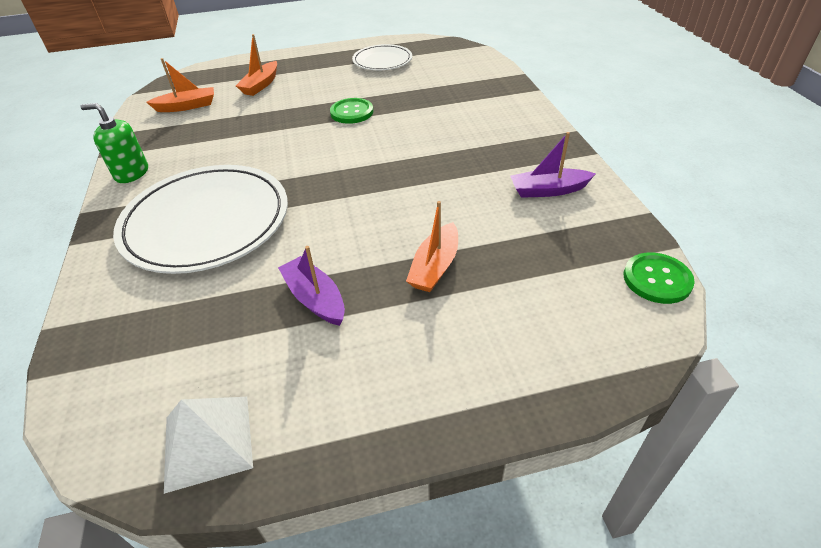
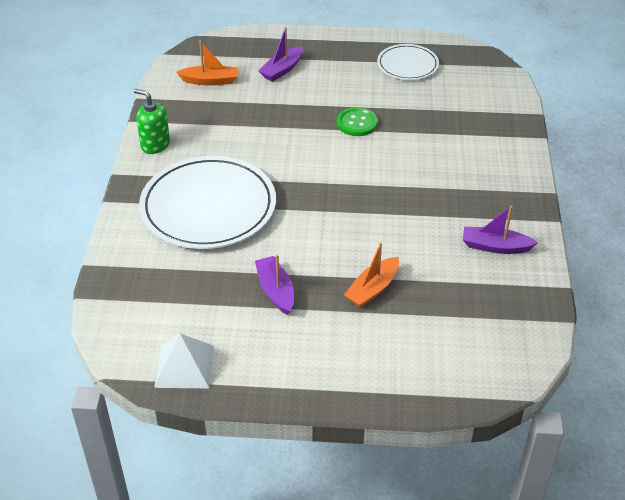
camera: 15 degrees right, 0 degrees up
(261, 85) = (282, 70): orange boat -> purple boat
(657, 279) = (537, 342): green button -> none

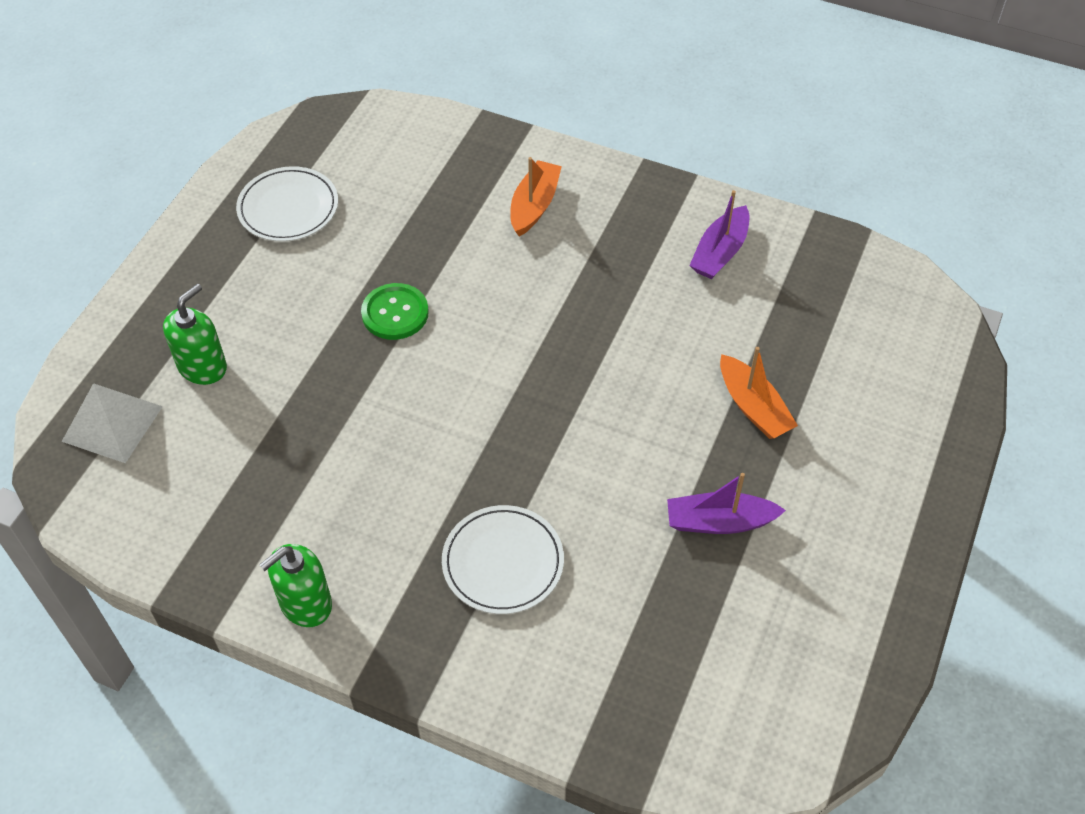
camera: 70 degrees left, 10 degrees up
(184, 366) = (834, 678): white pyramid -> white pyramid (112, 424)
(208, 207) = (503, 562): white plate -> white plate, size x0.53
(210, 81) = (170, 477): orange boat -> orange boat (534, 205)
(282, 70) = (202, 367): purple boat -> green soap dispenser

